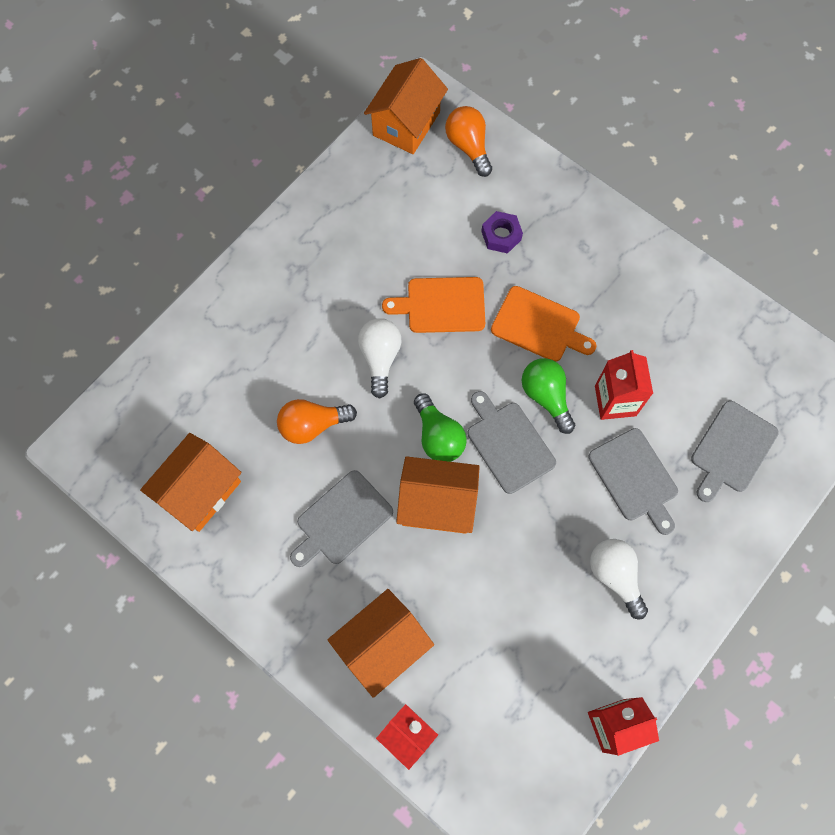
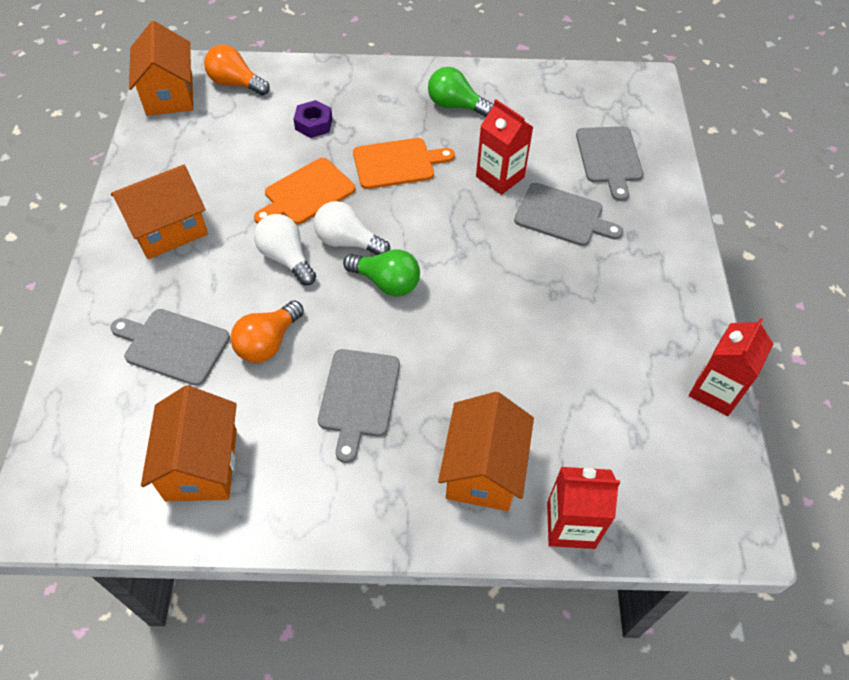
camera: 40 degrees left, 15 degrees down
(437, 503) = (429, 330): orange house -> orange house (168, 229)
(508, 444) = (447, 253): grey cutting board -> grey cutting board (173, 346)
(546, 396) = (446, 204): green light bulb -> green light bulb (455, 105)
(615, 576) = (613, 288): white light bulb -> white light bulb (348, 242)

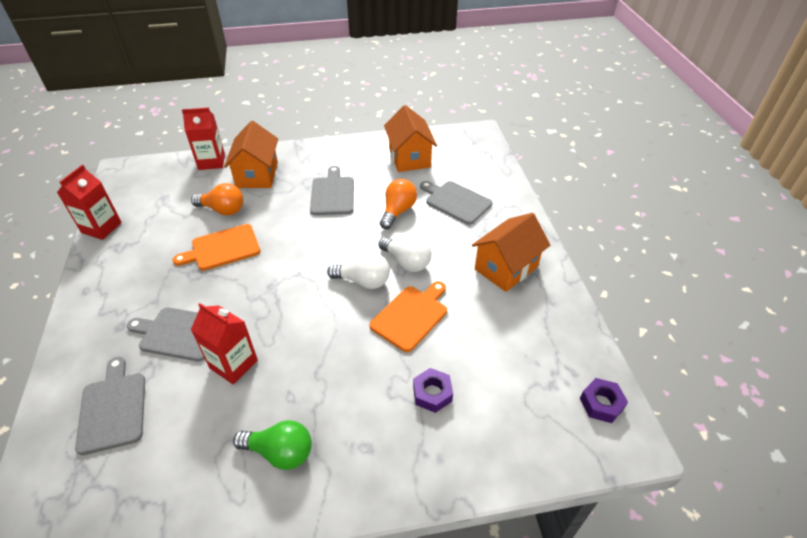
camera: 170 degrees right, 10 degrees down
(169, 94) = (601, 403): orange house -> purple nut
(173, 346) = (456, 201): grey cutting board -> grey cutting board turned 150 degrees counterclockwise
(235, 83) = (541, 435): orange light bulb -> orange light bulb (223, 210)
(386, 282) = (327, 257): green light bulb -> none
(397, 163) = (335, 361): orange cutting board -> orange cutting board (222, 248)

